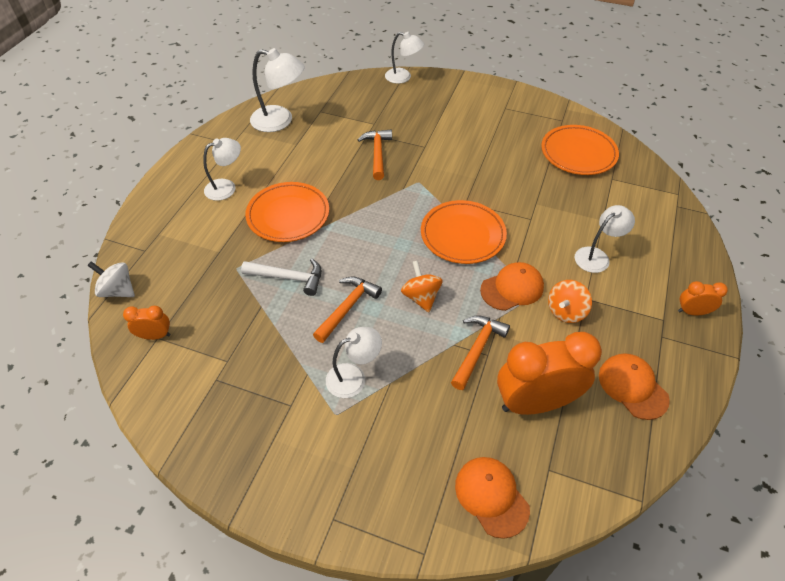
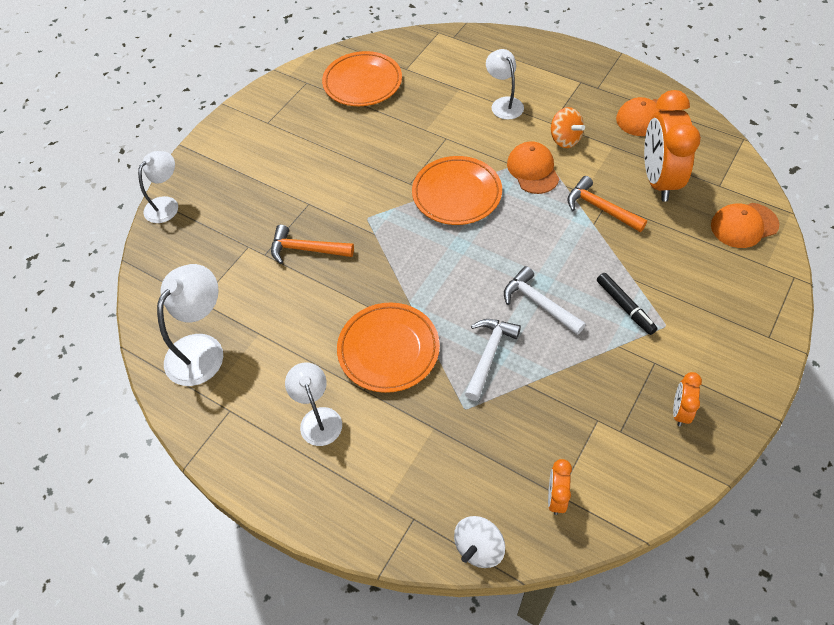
camera: 75 degrees left, 5 degrees up
(347, 308) = (539, 303): orange hammer -> white hammer
(354, 377) = (625, 307): white lamp -> black marker
(421, 297) = (533, 240): orange spinning top -> none
(692, 312) = (575, 63): orange clock -> orange clock (680, 411)

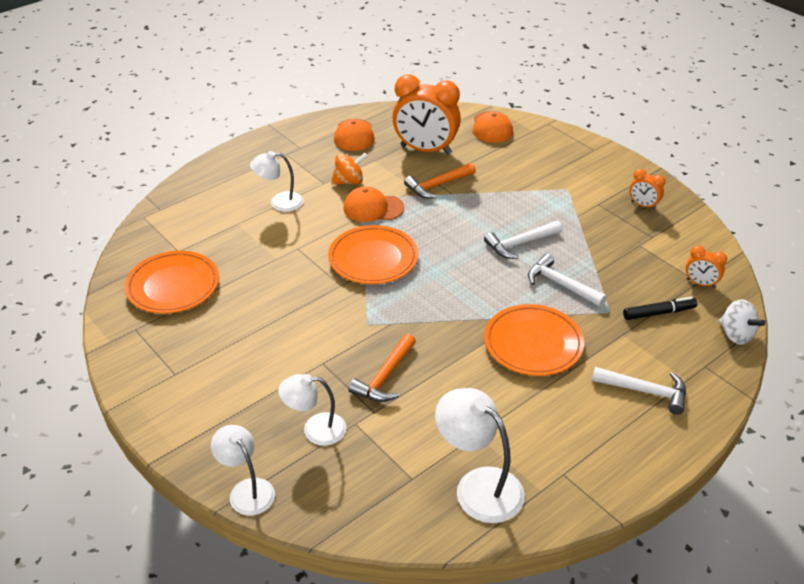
camera: 75 degrees left, 15 degrees down
(318, 418) = (592, 407): white lamp -> white lamp (315, 429)
(355, 463) = (645, 391): none -> white hammer
(625, 307) = (542, 202): black marker -> black marker (658, 313)

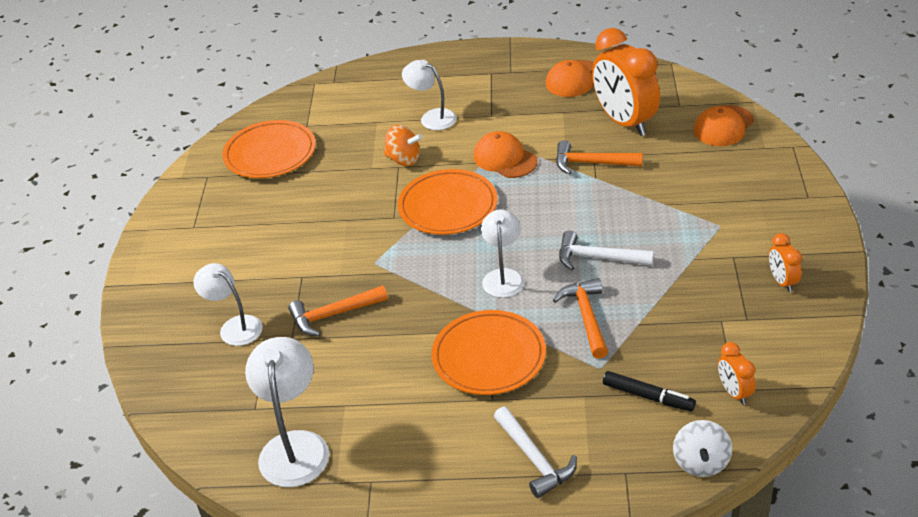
camera: 45 degrees right, 0 degrees up
(247, 490) = (140, 343): white lamp -> white lamp (503, 276)
(349, 181) = (514, 123): orange spinning top -> orange spinning top (404, 159)
(561, 285) = (586, 317): white hammer -> orange hammer

